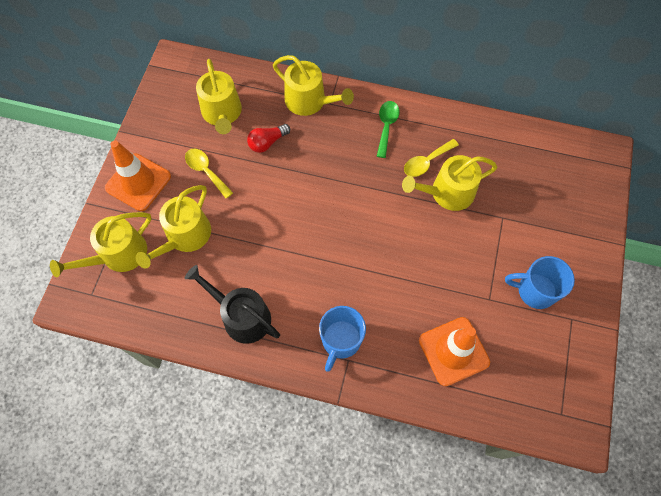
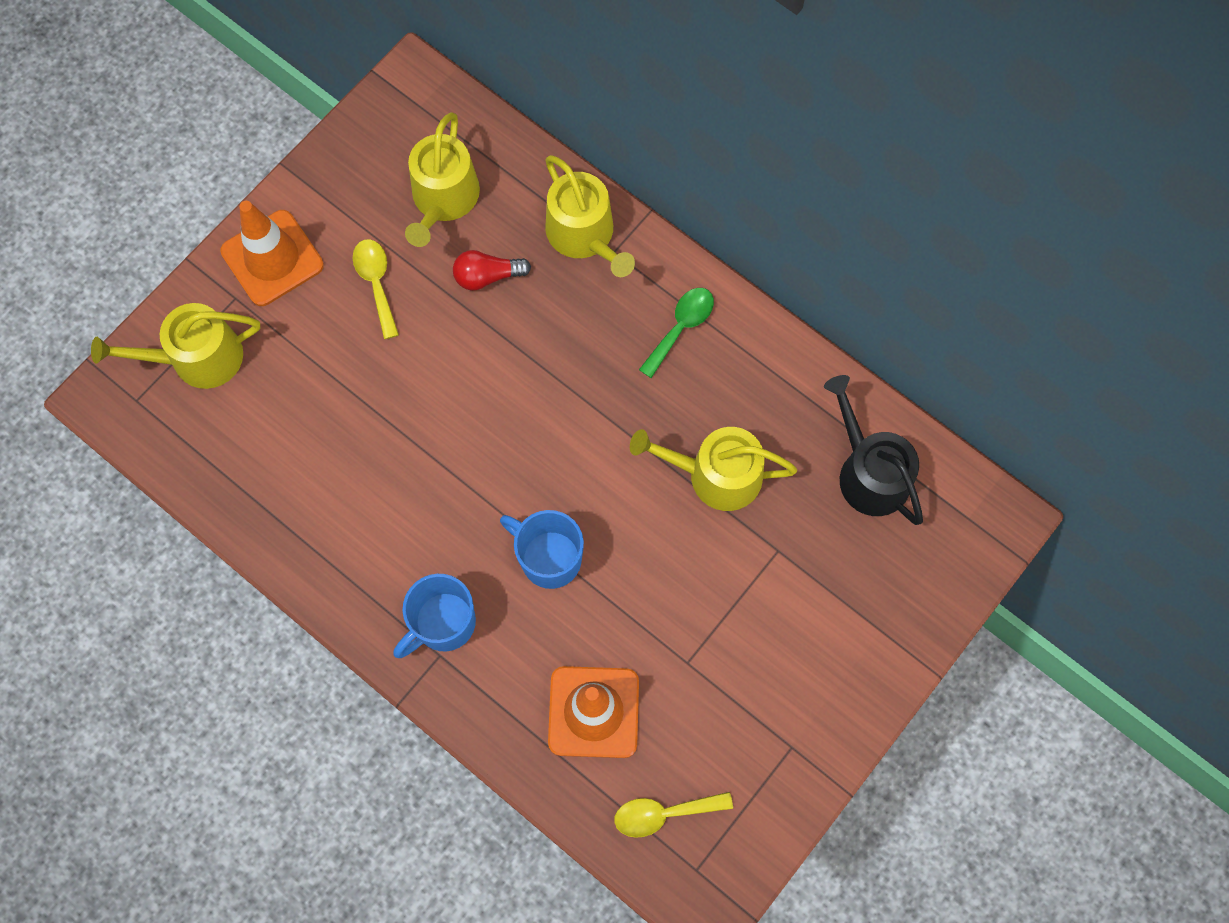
camera: 25 degrees right, 5 degrees up
(185, 236) = (300, 372): yellow watering can -> none
(241, 316) = (324, 525): black watering can -> black watering can (869, 472)
(426, 162) = (711, 412): yellow spoon -> yellow spoon (663, 813)
(535, 291) = (761, 681): blue mug -> blue mug (549, 558)

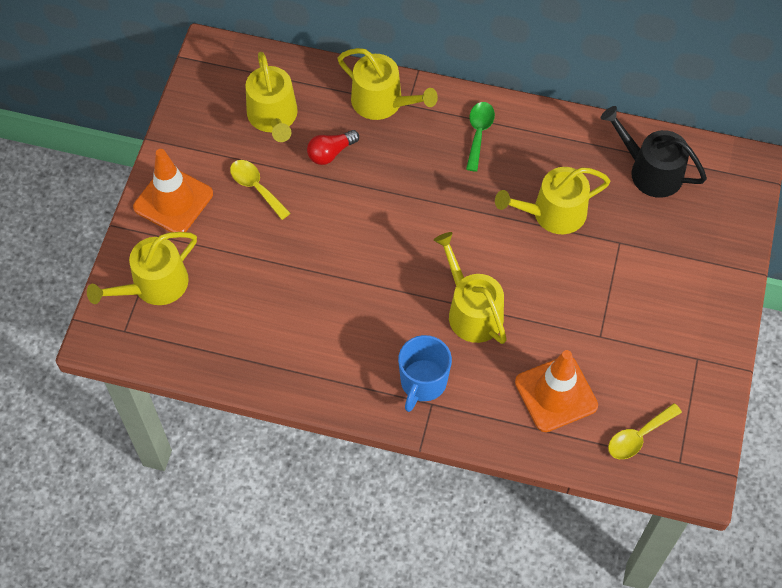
camera: 25 degrees left, 10 degrees down
(549, 558) = (471, 311): blue mug -> yellow watering can

